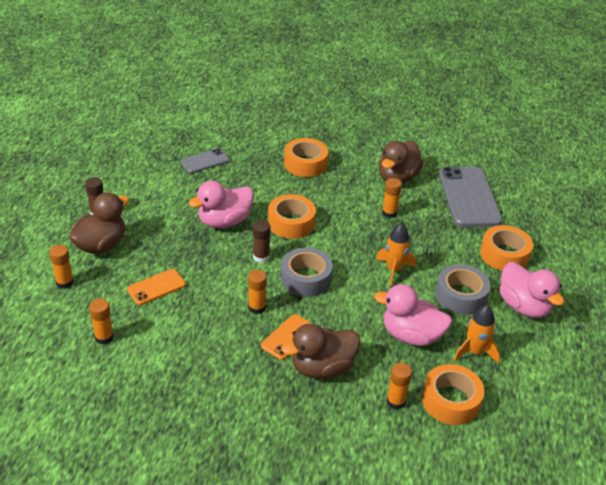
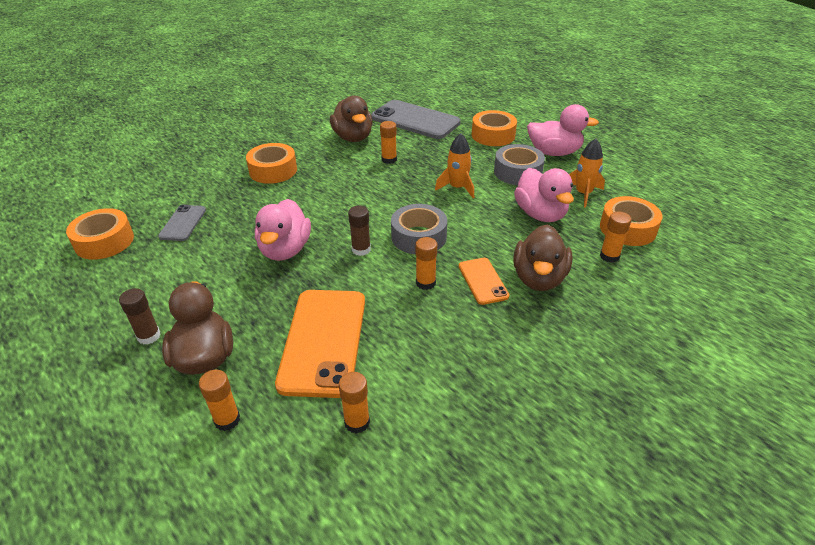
camera: 50 degrees left, 0 degrees up
(156, 287) = (323, 341): orange phone -> orange phone, size x1.94
(291, 223) = (338, 212): orange tape -> orange tape (104, 241)
(411, 335) = (540, 214): pink duck -> pink duck turned 75 degrees counterclockwise

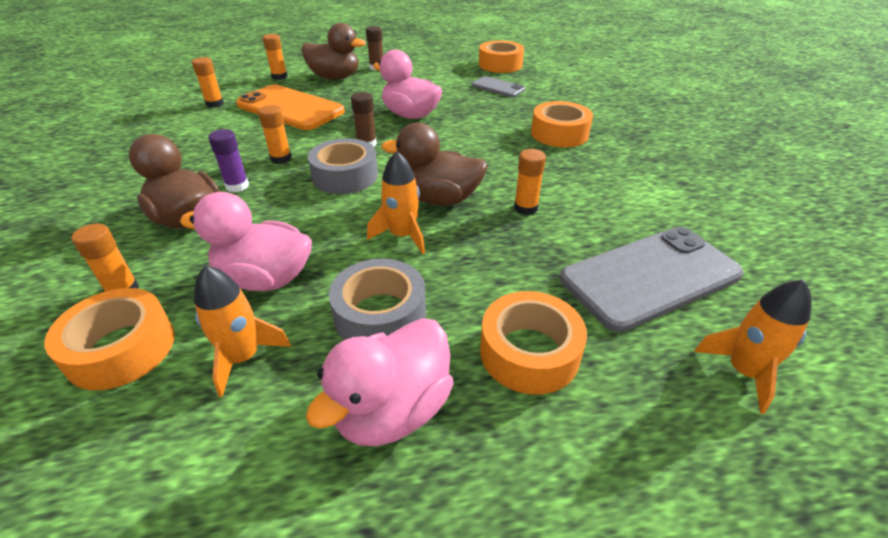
camera: 120 degrees right, 0 degrees up
(353, 137) = (614, 199): brown duck -> brown duck (439, 199)
(452, 100) = (743, 372): none -> orange rocket
(482, 281) = (237, 186): orange phone -> purple glue stick

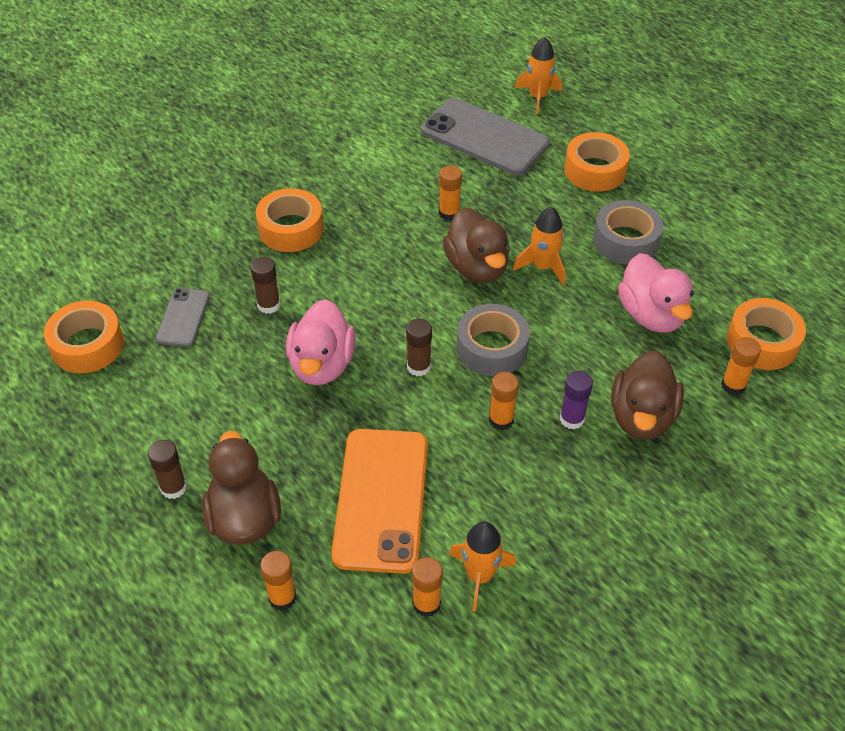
camera: 120 degrees left, 10 degrees up
(243, 357) = (711, 282): orange rocket -> orange rocket (479, 576)
(392, 410) = (678, 206): pink duck -> none
(483, 111) = (268, 305): none -> brown glue stick

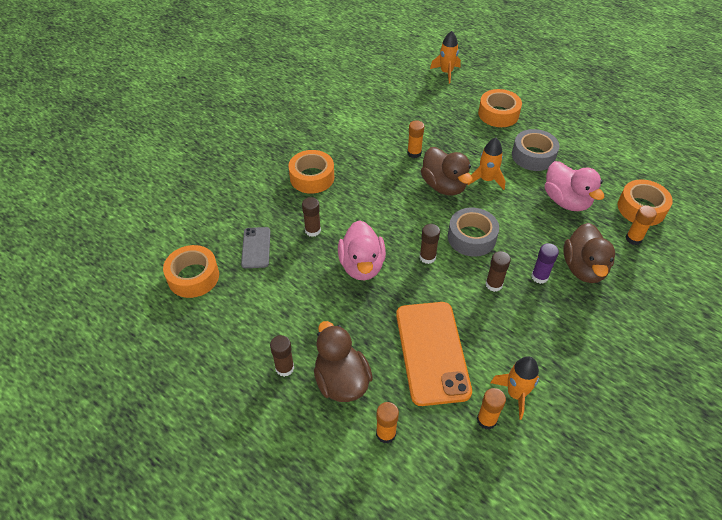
camera: 10 degrees left, 0 degrees up
(484, 137) = (421, 102): grey phone -> none
(501, 420) = (494, 284): orange glue stick -> brown glue stick

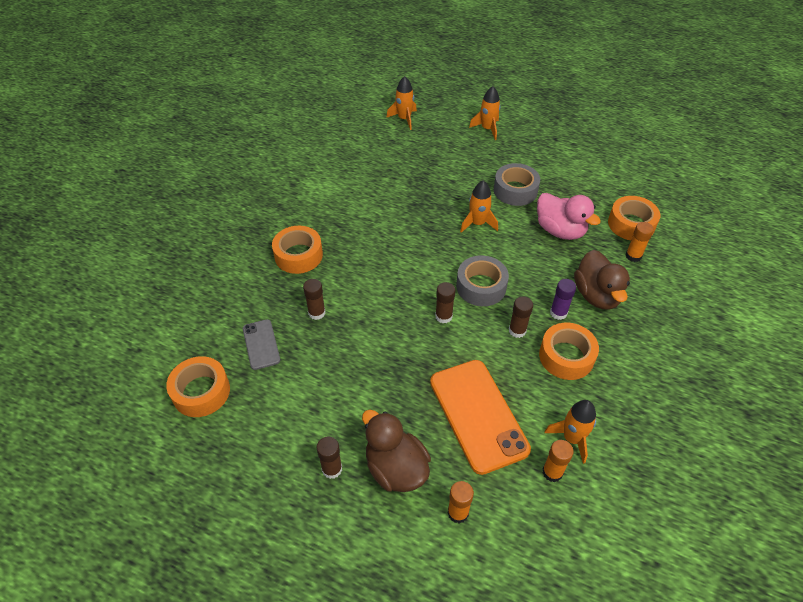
camera: 15 degrees left, 0 degrees up
(362, 266) = (379, 340): pink duck -> none
(414, 153) = (397, 209): orange glue stick -> none
(444, 186) = (437, 238): brown duck -> none
(498, 114) = (468, 153): orange tape -> orange tape (566, 356)
(524, 94) = (487, 129): none -> orange rocket

